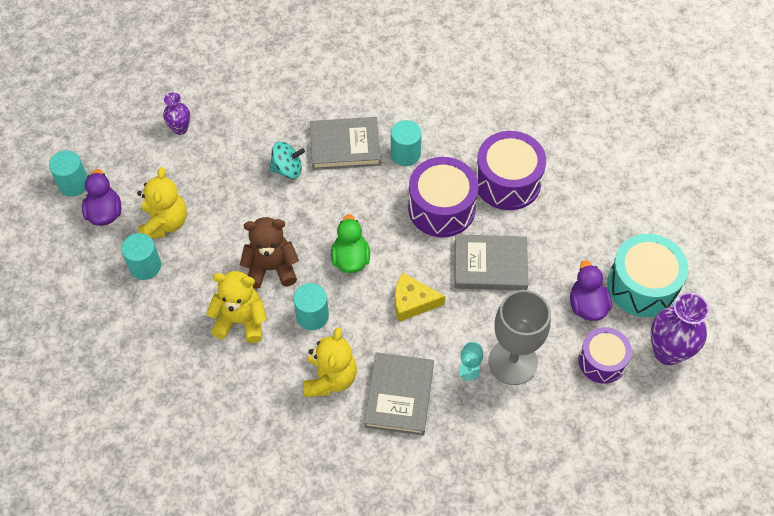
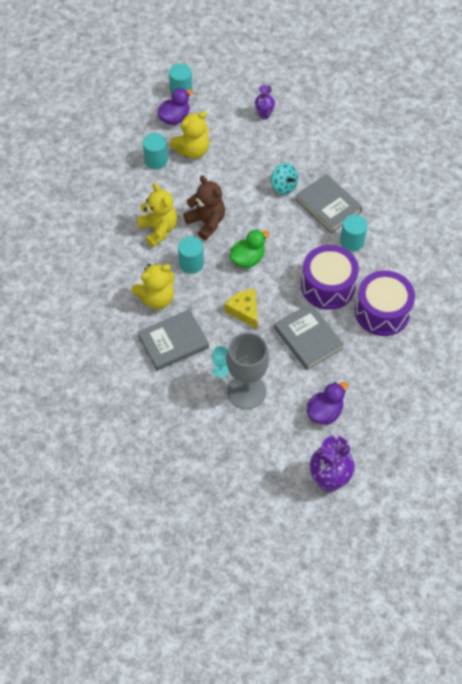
camera: 55 degrees right, 0 degrees up
(602, 361) = (289, 444): purple drum -> none
(642, 286) = (368, 438): turquoise drum -> none

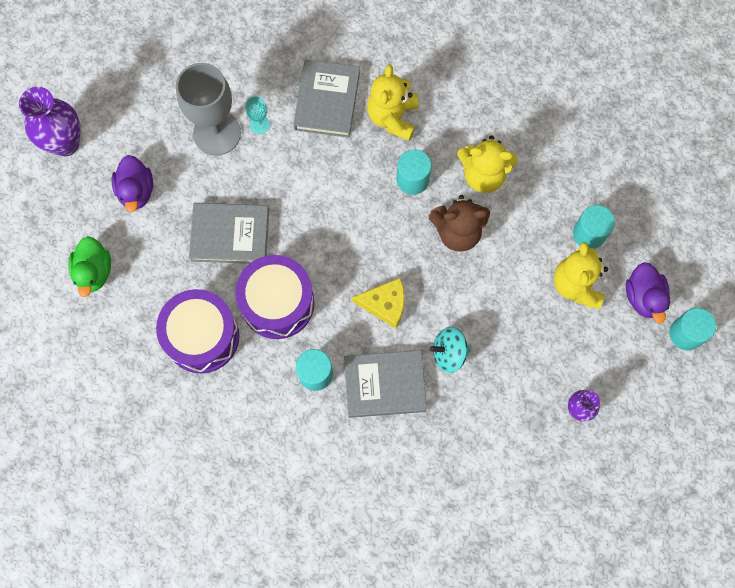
camera: 125 degrees right, 15 degrees up
(244, 311) = (312, 194): yellow cheese -> yellow cheese (385, 304)
(247, 259) = (375, 242): green duck -> green duck (94, 272)

